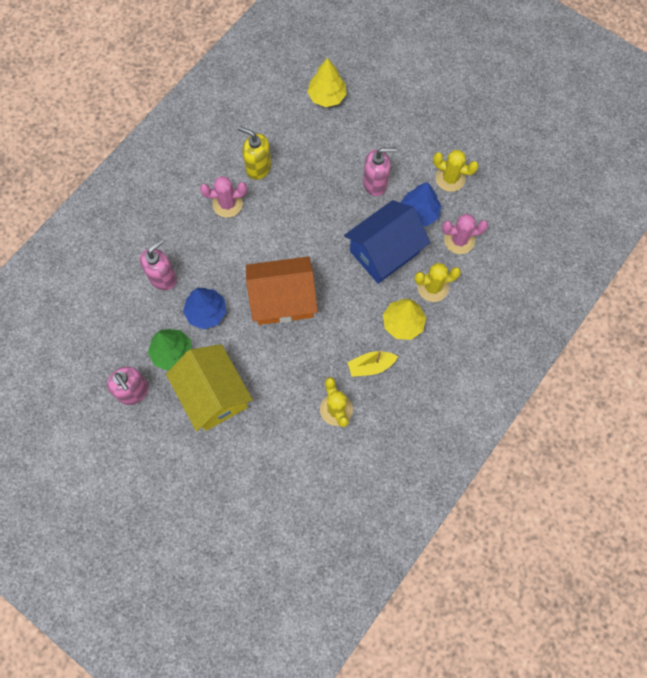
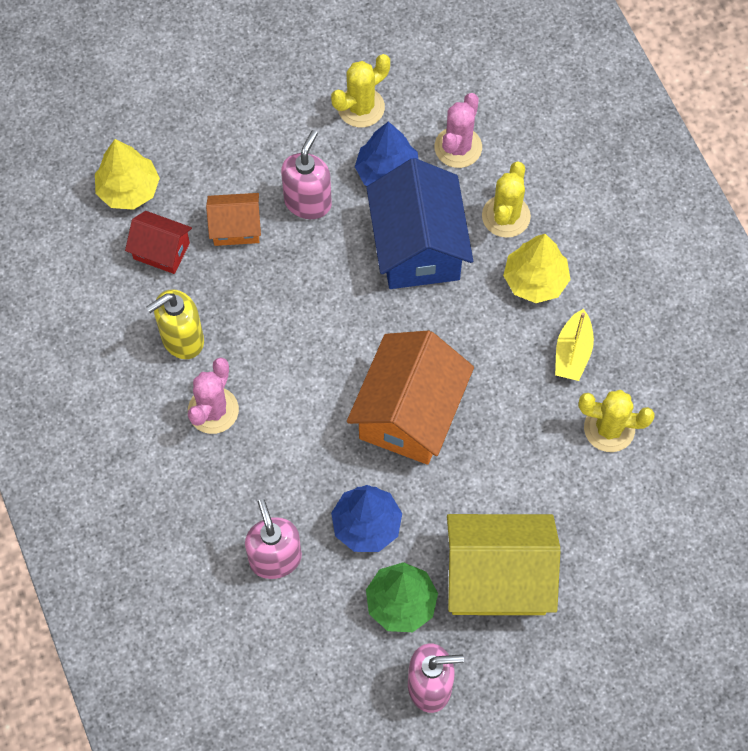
camera: 60 degrees left, 5 degrees down
(302, 130) = (161, 251): none -> red house
(337, 157) = (236, 228): none -> orange house

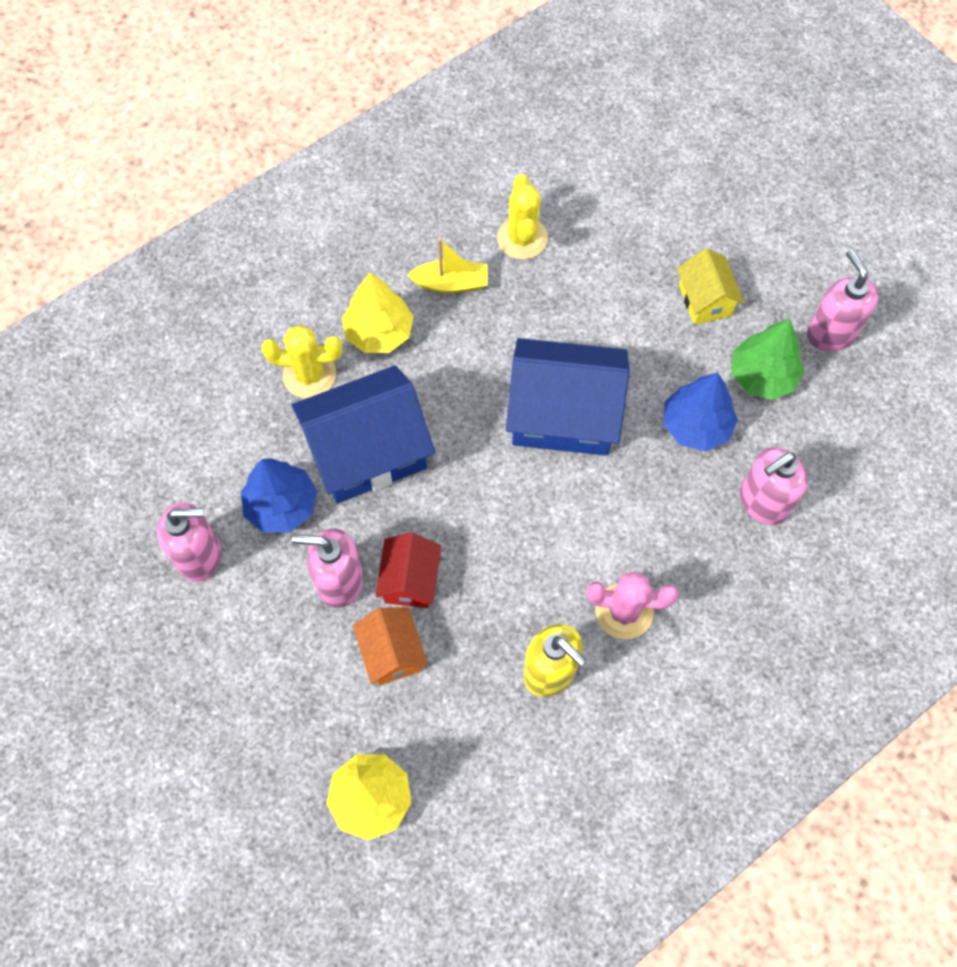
camera: 105 degrees left, 0 degrees up
(161, 251) = (444, 731): red house -> red house (410, 580)
(361, 107) = (200, 556): yellow cactus -> pink soap dispenser
(409, 413) = (563, 415): orange house -> blue house
(458, 147) = (233, 440): pink cactus -> none
(497, 577) = (705, 300): yellow house -> yellow house, size x0.53

